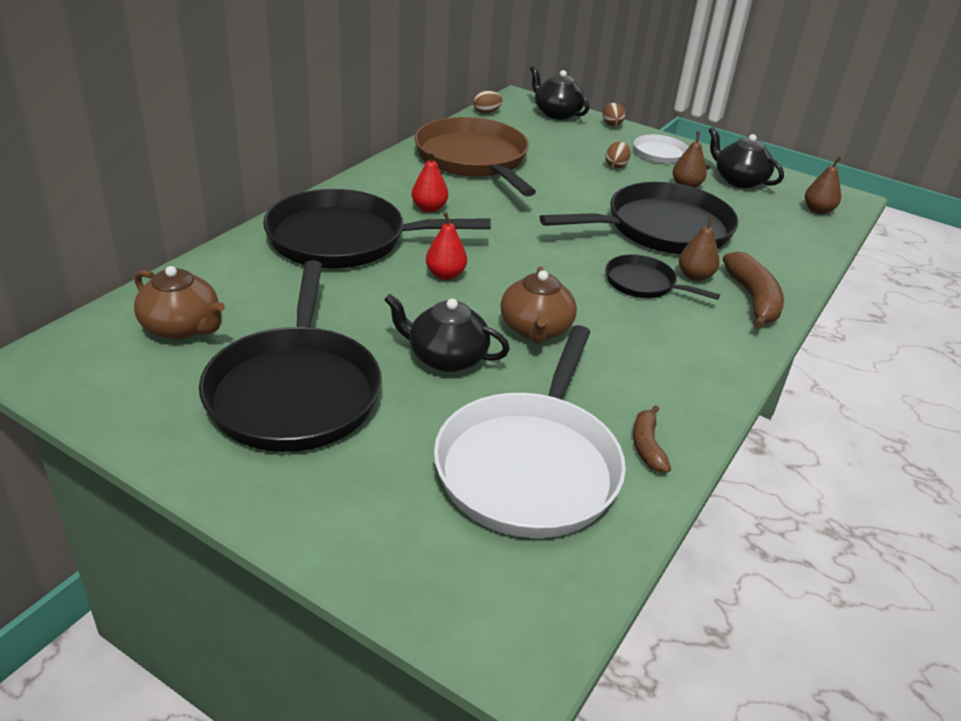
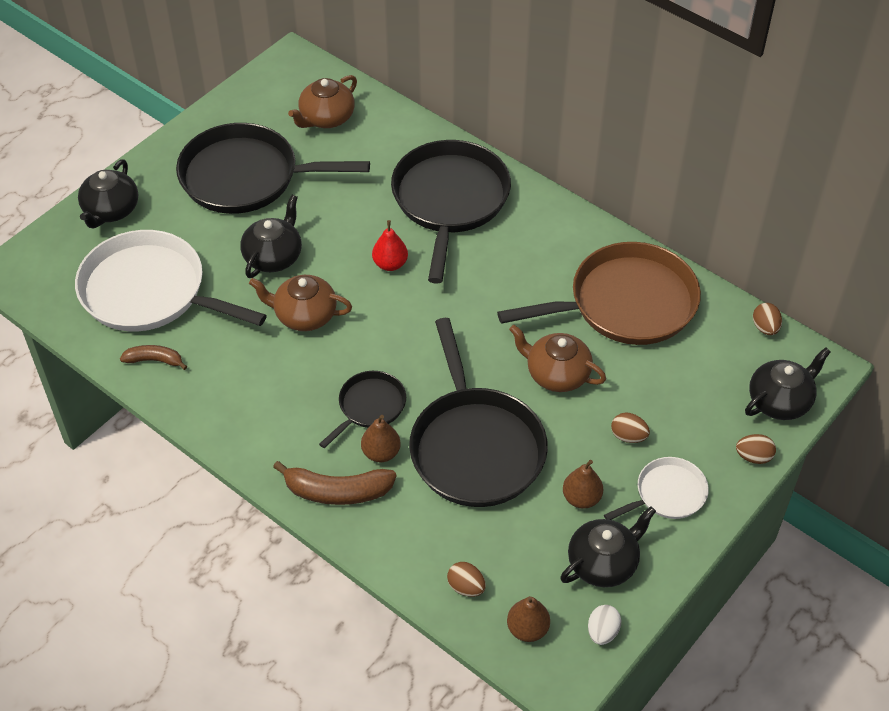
camera: 100 degrees right, 15 degrees up
(366, 535) = (111, 210): none -> black teapot
(429, 208) = (510, 260): red pear -> none
(564, 191) = (556, 374): none -> brown teapot
(796, 183) = (602, 632): none -> white egg
(802, 234) = (466, 587): none -> brown egg

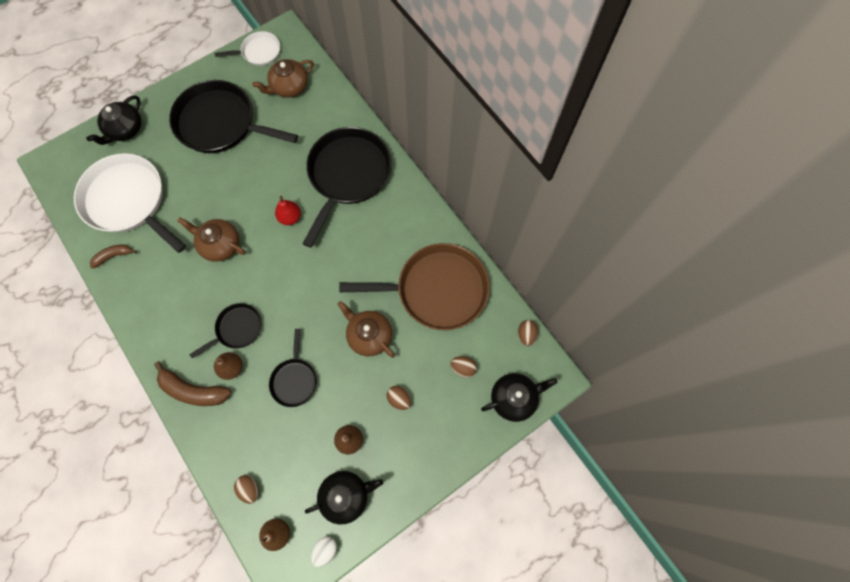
camera: 15 degrees right, 20 degrees up
(154, 360) = (113, 256): brown banana -> brown banana turned 45 degrees counterclockwise
(273, 257) = (216, 192): black teapot -> none
(475, 447) = (294, 380): black pan -> black pan, size x0.51
(667, 494) = (408, 452): white pan -> white pan (259, 52)
(753, 457) = (478, 439): brown egg -> brown egg (463, 368)

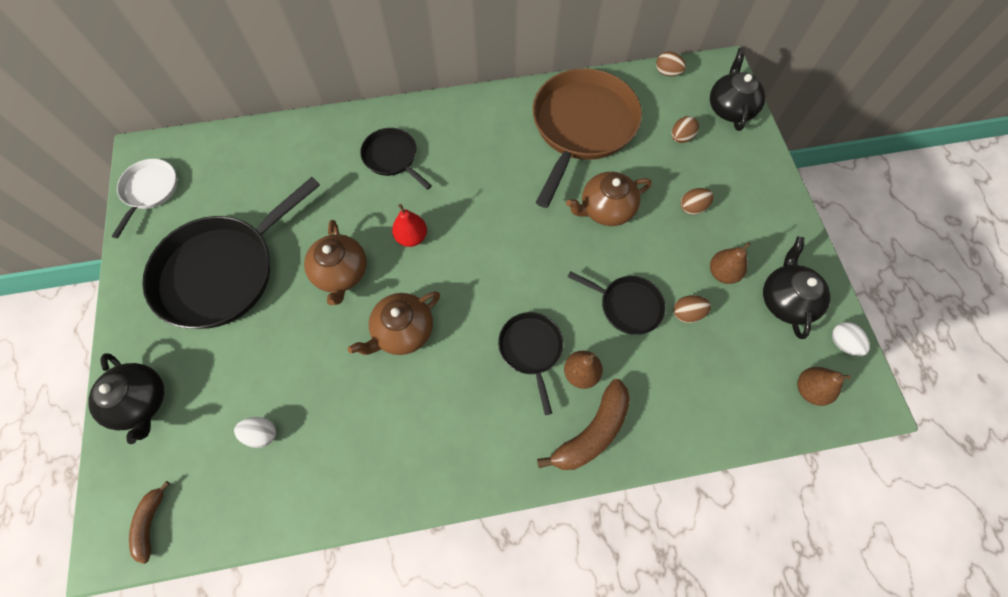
camera: 65 degrees left, 5 degrees down
(113, 256) = (338, 483): brown banana -> brown banana (150, 523)
(128, 201) = (261, 434): white pan -> white egg
(250, 488) = (746, 404): brown egg -> brown egg (687, 313)
(289, 87) = (228, 175): brown teapot -> brown teapot (341, 273)
(348, 175) = (392, 157): black pan -> black pan, size x0.51

